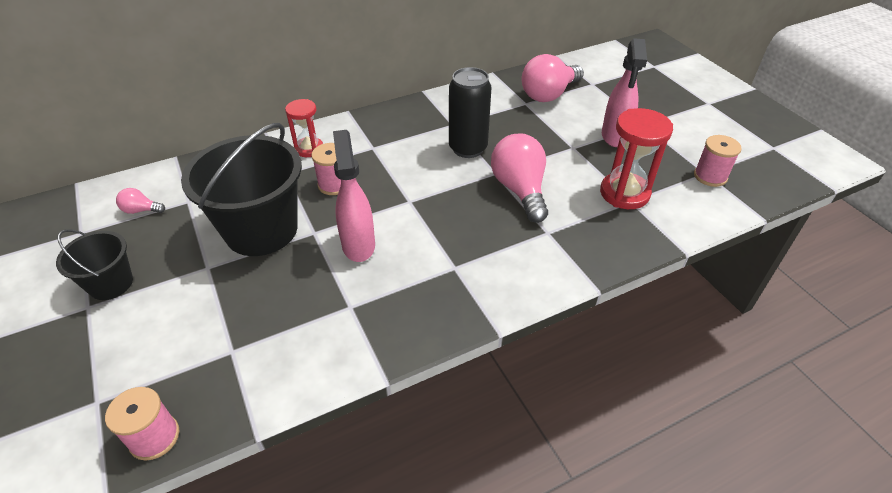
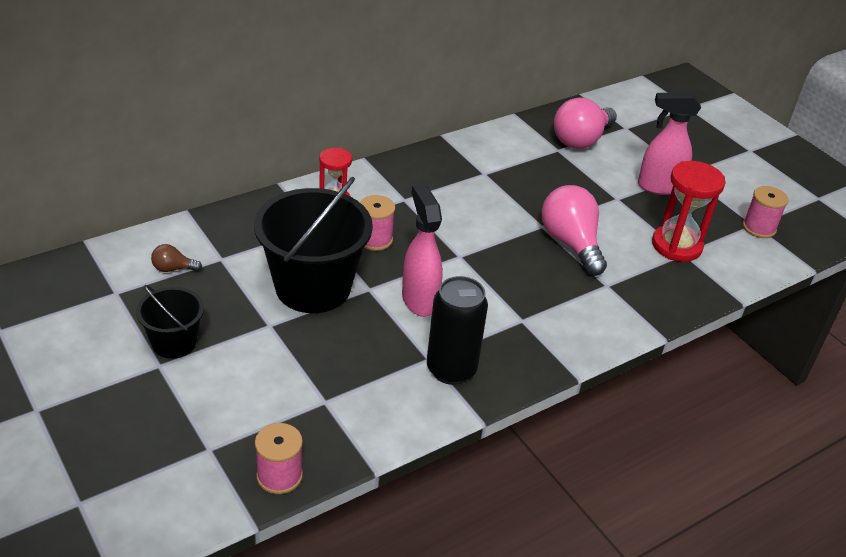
camera: 10 degrees left, 5 degrees down
(141, 210) = (173, 269): pink light bulb -> brown light bulb
(468, 148) = (507, 200): black can -> black can (451, 369)
(614, 137) = (658, 187): pink spray bottle -> pink spray bottle turned 90 degrees clockwise

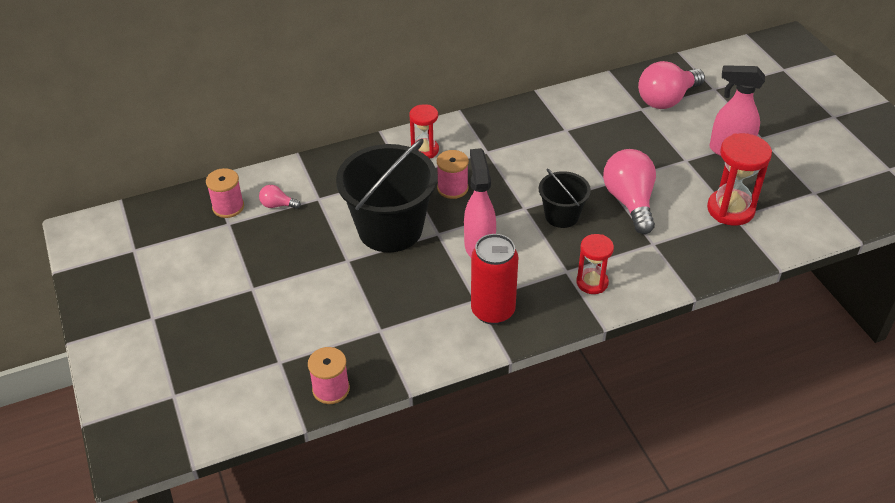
camera: 15 degrees right, 5 degrees up
(173, 269) = (277, 205): brown light bulb -> pink light bulb
(174, 343) = (267, 270): black bucket -> black bucket (562, 215)
(451, 369) = (493, 311): black can -> red can
(553, 330) = (592, 282): none -> red hourglass
(759, 228) = (818, 196): pink spool -> pink spool (228, 207)

